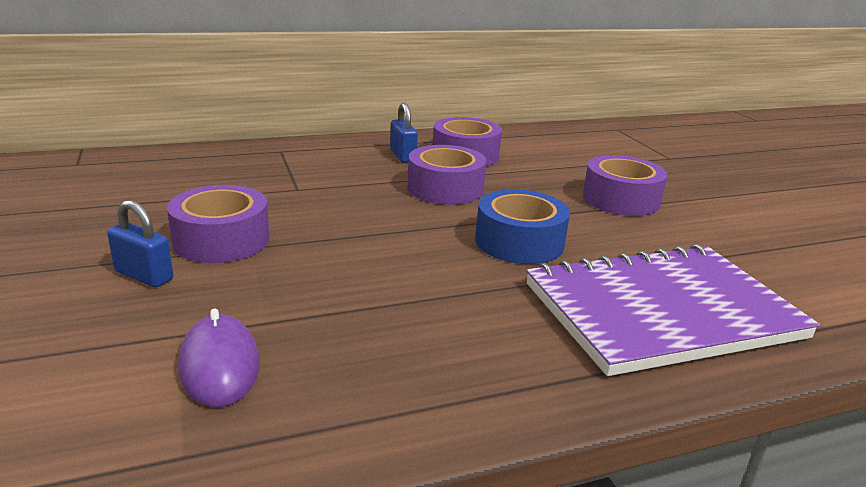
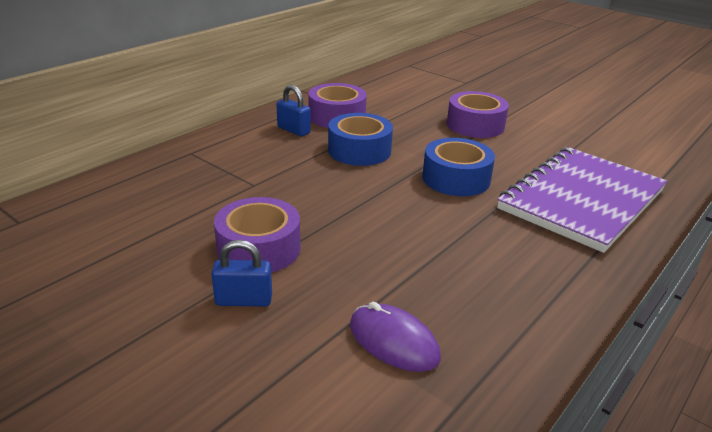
camera: 30 degrees left, 5 degrees up
(445, 188) = (359, 150): purple tape -> blue tape

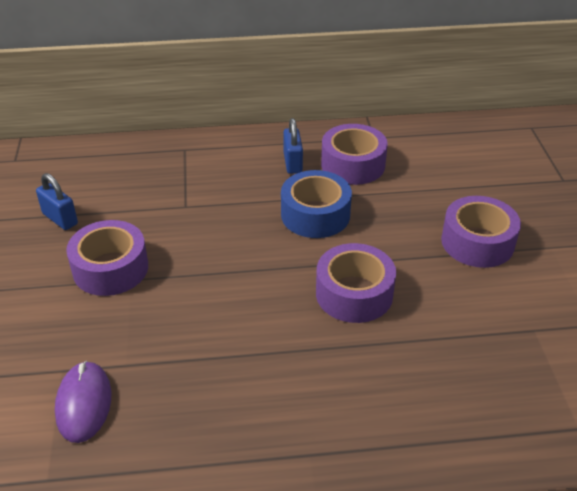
camera: 45 degrees right, 10 degrees up
(244, 300) = (47, 305): blue padlock -> blue padlock (60, 219)
(456, 179) = (354, 293): blue tape -> purple tape
(582, 200) = (440, 392): purple notebook -> none

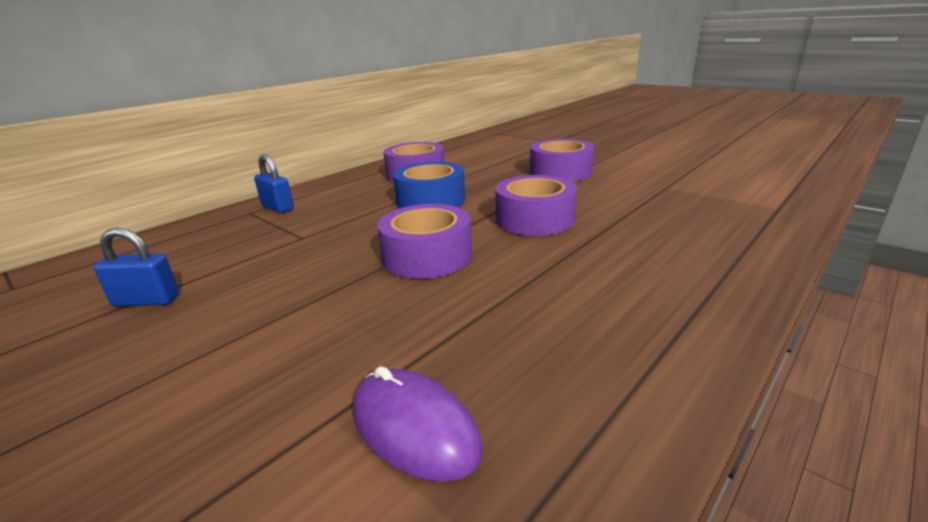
camera: 40 degrees left, 15 degrees down
(110, 268) = (274, 304): purple tape -> purple tape (427, 256)
(292, 163) = (367, 187): blue padlock -> blue padlock (277, 207)

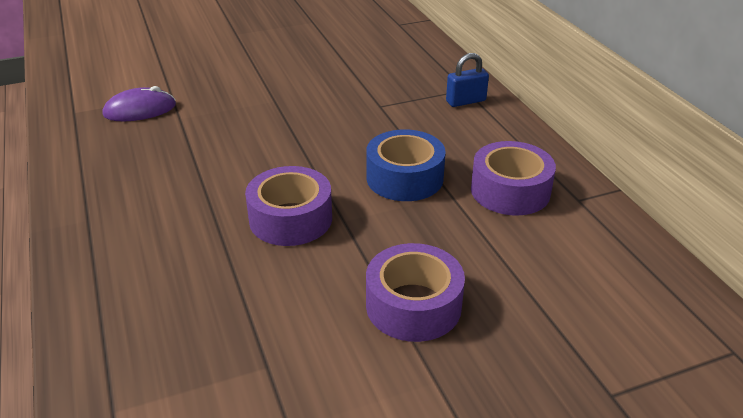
camera: 115 degrees right, 10 degrees up
(146, 300) = (335, 57): blue padlock -> none
(427, 256) = (284, 147): purple tape -> none

